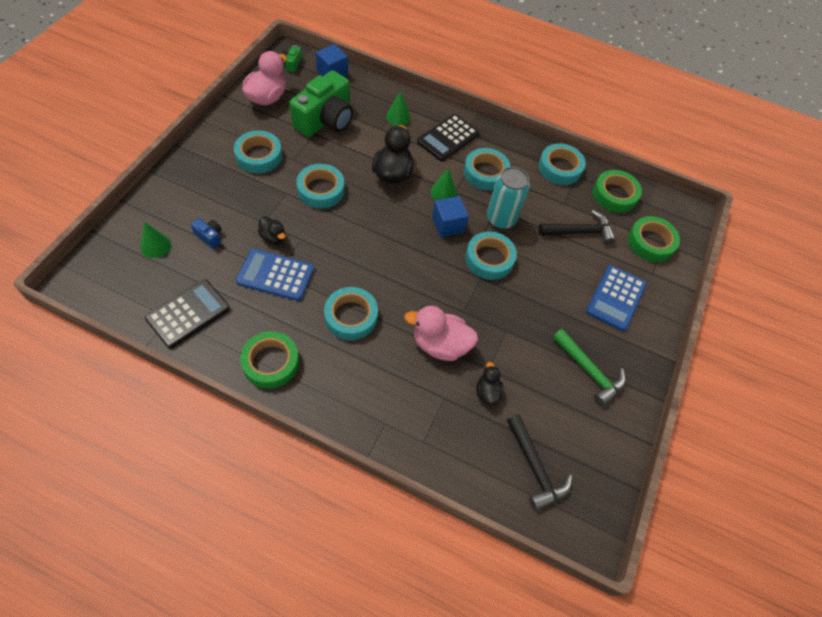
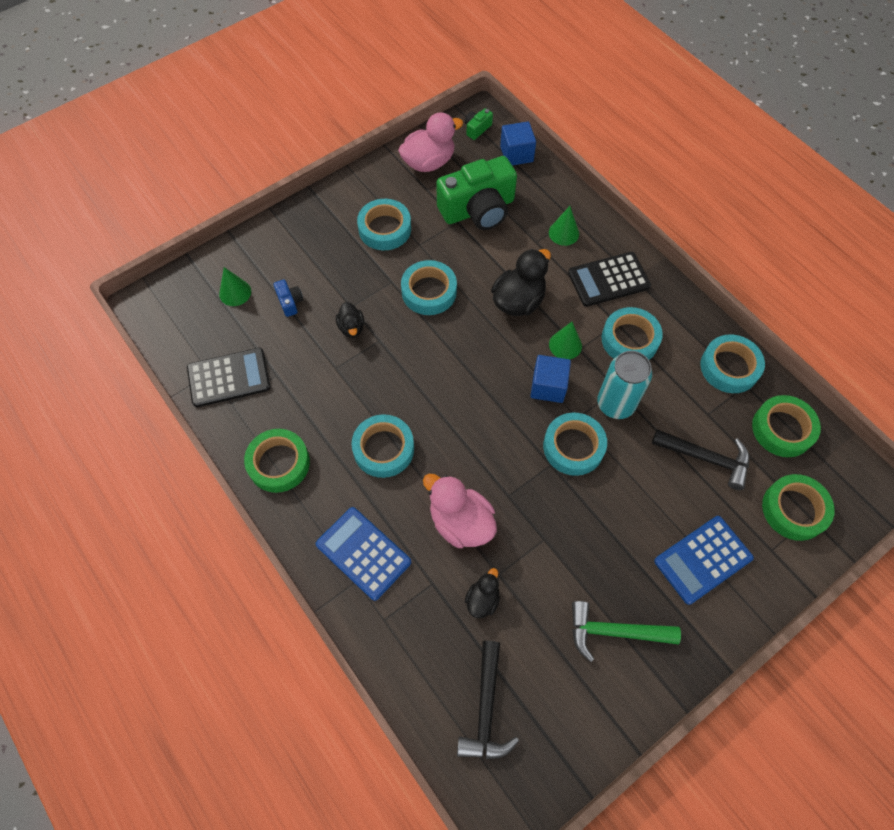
camera: 35 degrees right, 5 degrees up
(275, 275) = (332, 370): blue calculator -> blue calculator (363, 553)
(589, 371) = (614, 631): green hammer -> green hammer turned 105 degrees clockwise

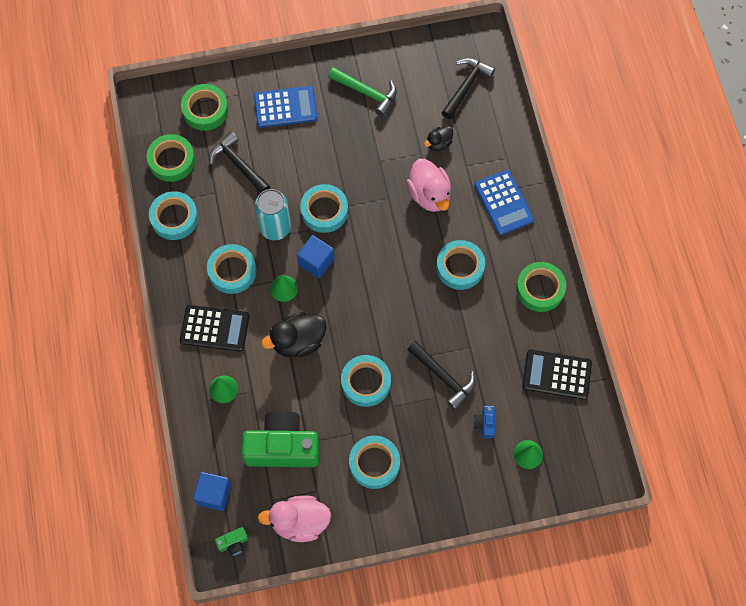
camera: 155 degrees left, 5 degrees up
(351, 327) = (443, 377): black duck -> black hammer

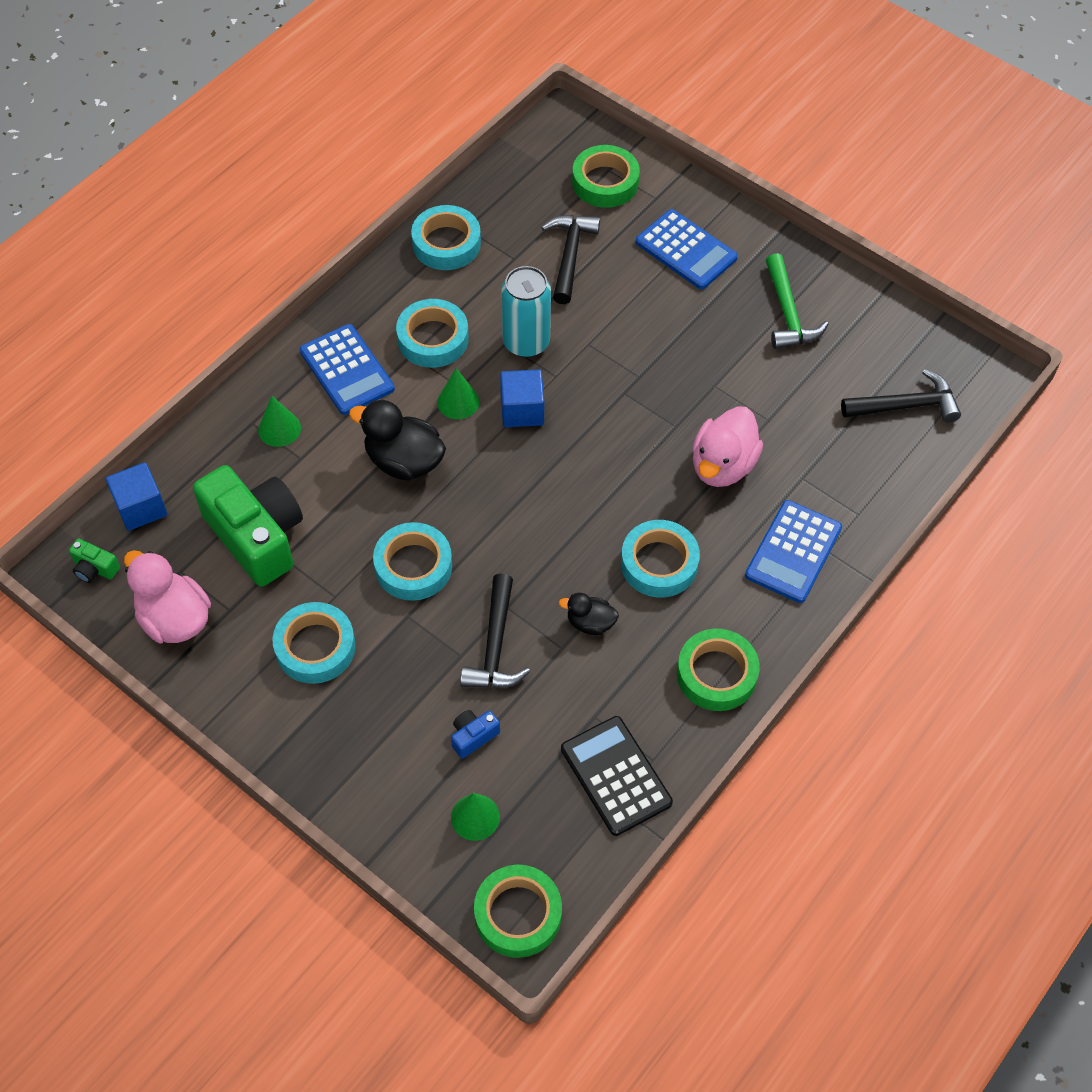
camera: 50 degrees right, 10 degrees down
(172, 160) = (513, 194): green tape -> green tape (518, 914)
(215, 328) = (346, 370): black calculator -> blue calculator
(324, 211) = (594, 374): turquoise tape -> none
(438, 143) = (800, 429): black duck -> black duck (590, 623)

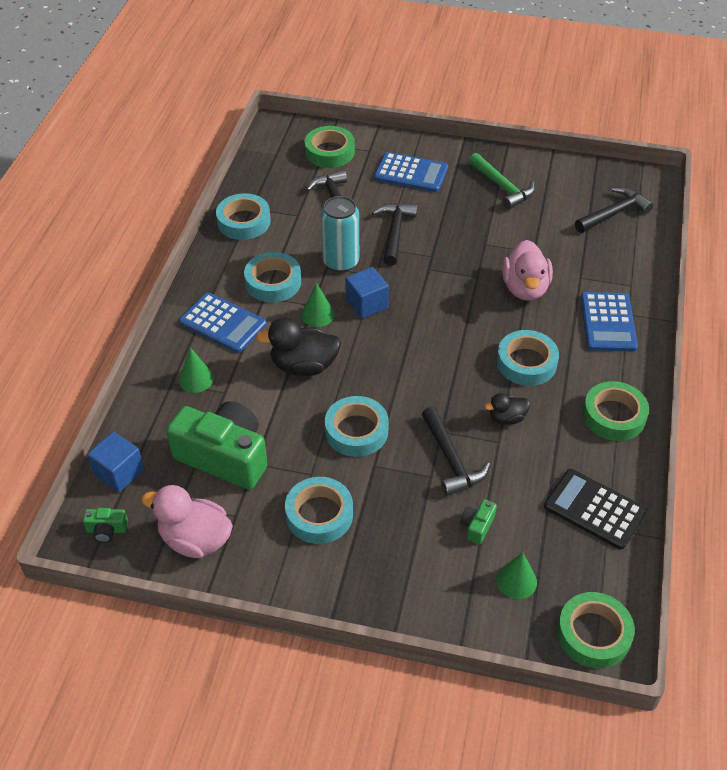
camera: 25 degrees left, 10 degrees down
(473, 736) = (477, 526): blue camera -> green camera
(614, 327) = (395, 233): none -> black hammer

